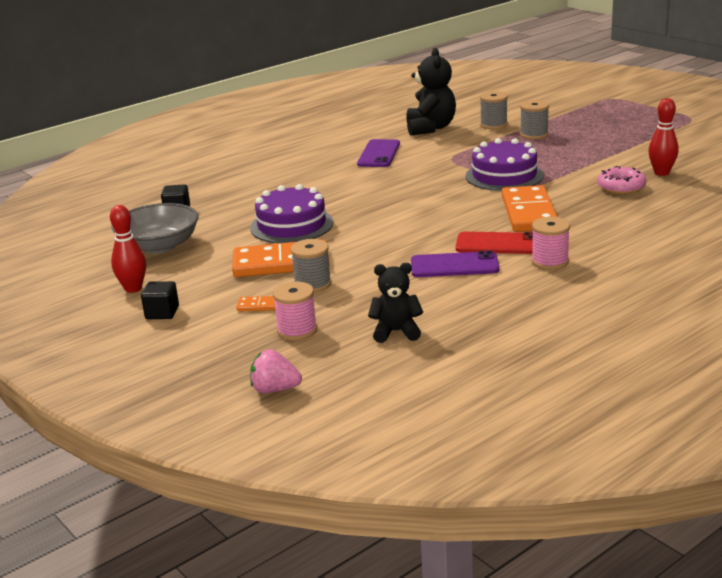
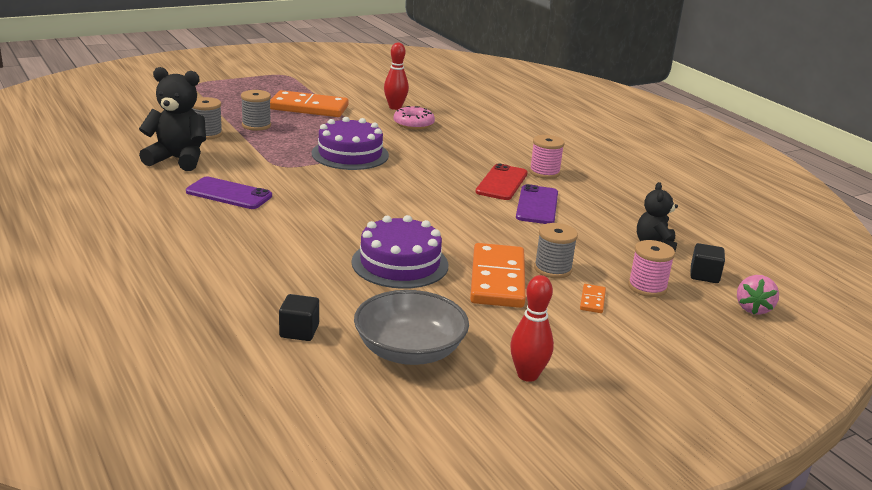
camera: 85 degrees left, 0 degrees up
(162, 313) = (596, 358): black cube -> black cube (704, 275)
(529, 213) = (444, 161): orange domino -> orange domino (309, 108)

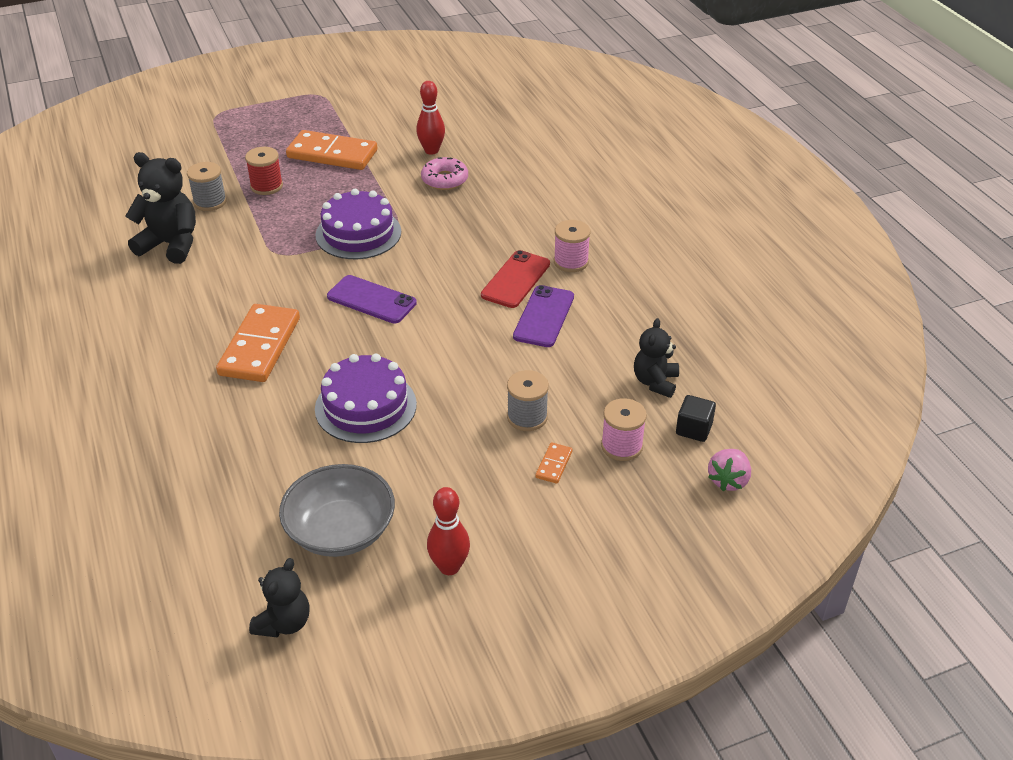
camera: 10 degrees right, 15 degrees up
(229, 194) = (213, 299): purple phone -> purple phone (371, 300)
(256, 125) = (266, 186): grey spool -> red spool
(299, 331) = (239, 501): black cube -> none
(377, 423) = (284, 623): none -> black teddy bear
(497, 279) = (461, 432): orange domino -> orange domino (259, 346)

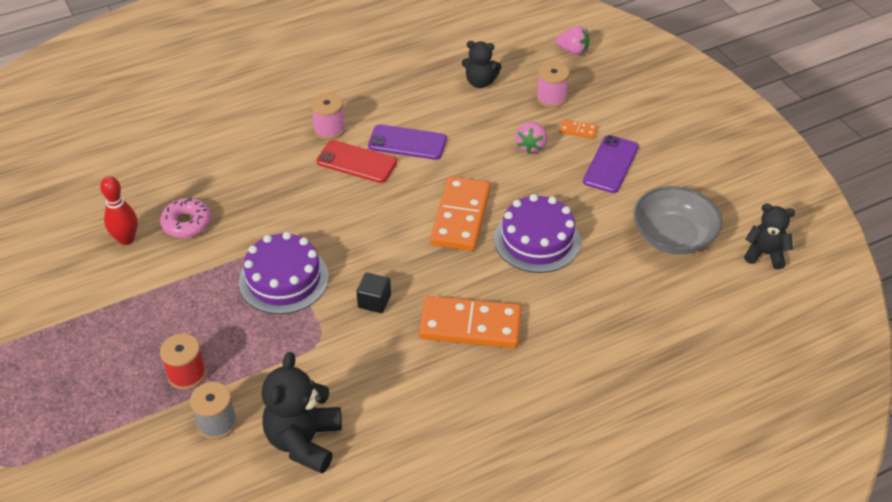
camera: 95 degrees left, 5 degrees up
(332, 154) = (122, 324): orange domino -> orange domino (460, 216)
(371, 300) = (393, 255): purple phone -> purple phone (610, 164)
(449, 567) = (688, 176): red bowling pin -> none
(527, 417) = (531, 146): grey spool -> pink strawberry
(694, 429) = (526, 65): black cube -> black cube (374, 301)

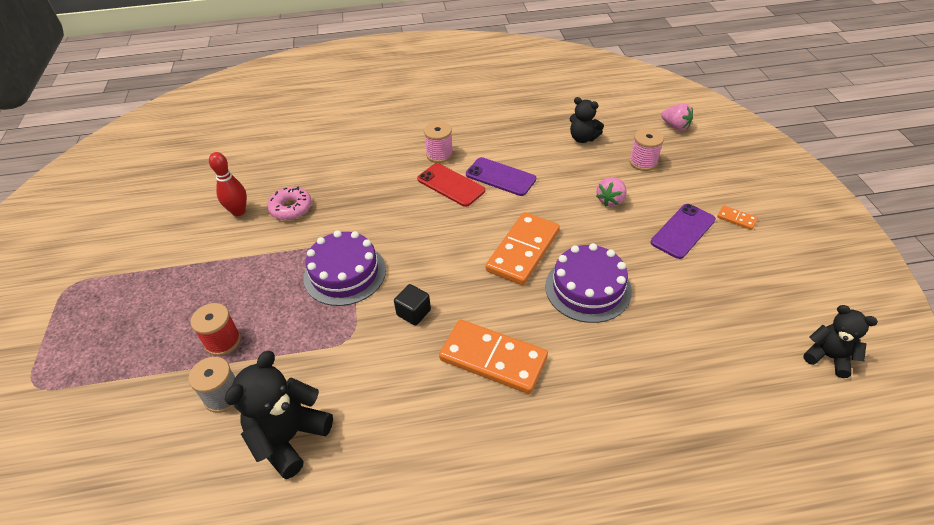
camera: 20 degrees right, 0 degrees up
(578, 130) = (659, 194): orange domino -> orange domino (736, 219)
(673, 236) = (729, 315): grey bowl -> none

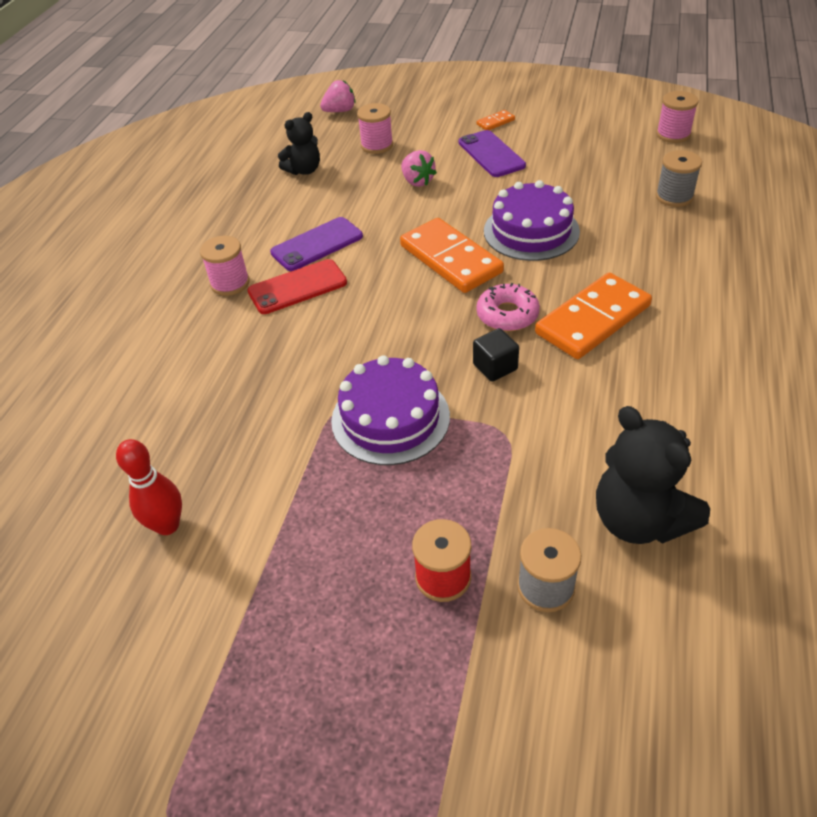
camera: 65 degrees left, 0 degrees up
(291, 208) = (213, 456): pink donut -> pink donut (507, 315)
(710, 380) = (674, 197): none -> grey spool
(828, 357) = (673, 134): black teddy bear -> pink spool

